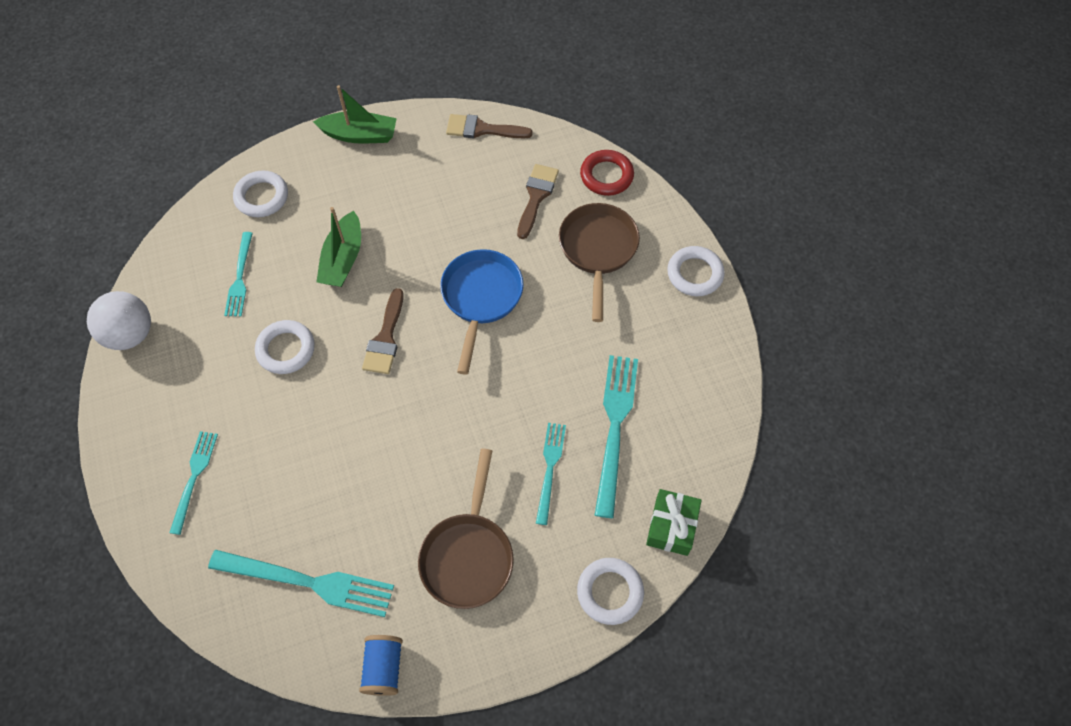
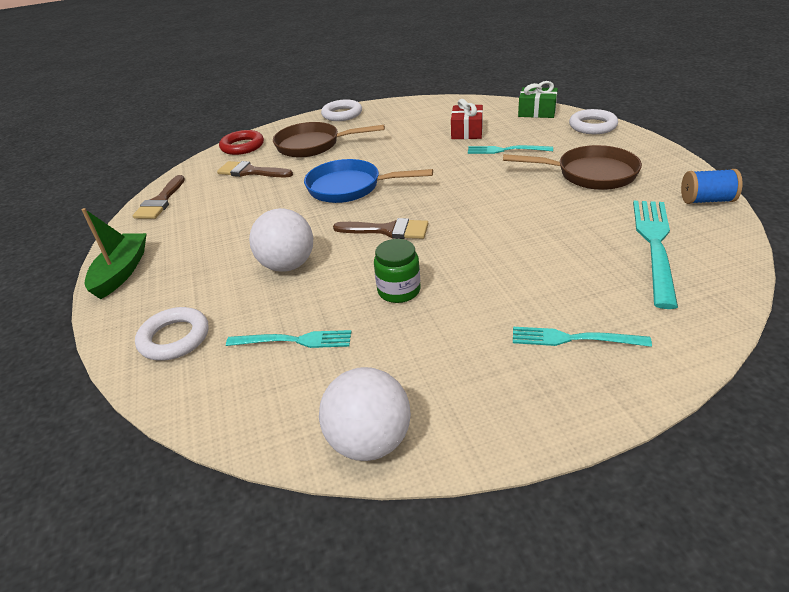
camera: 85 degrees left, 25 degrees down
(286, 349) = (399, 290): white ring -> green jar
(343, 259) = (287, 265): green boat -> white ball
(615, 427) = (467, 131): turquoise fork -> red gift

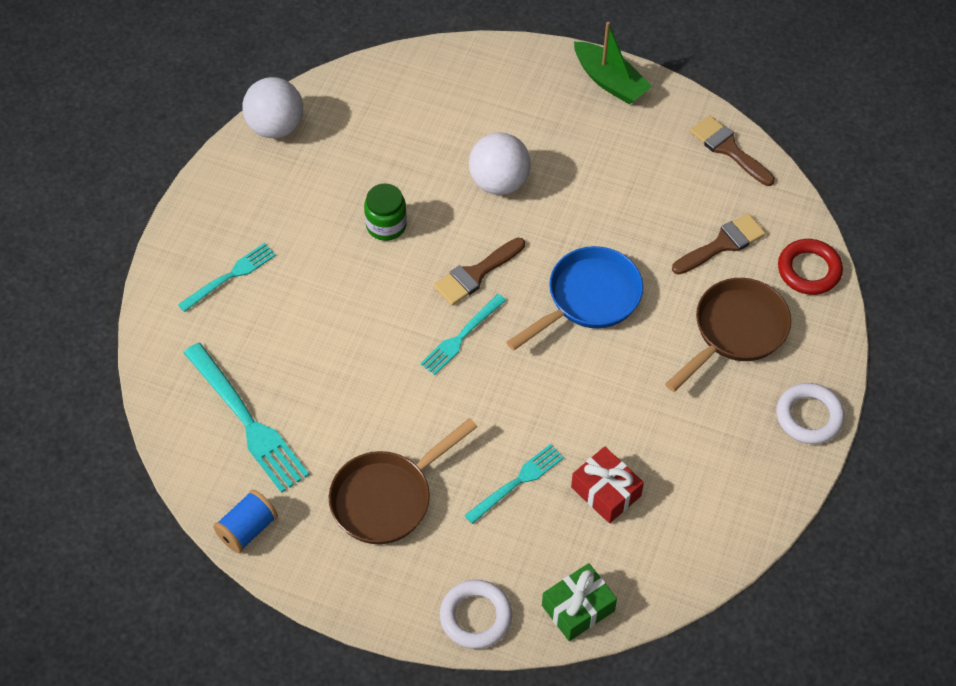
camera: 125 degrees right, 20 degrees up
(174, 338) = (476, 81): white ring -> none
(294, 340) = (399, 139): turquoise fork -> turquoise fork (461, 337)

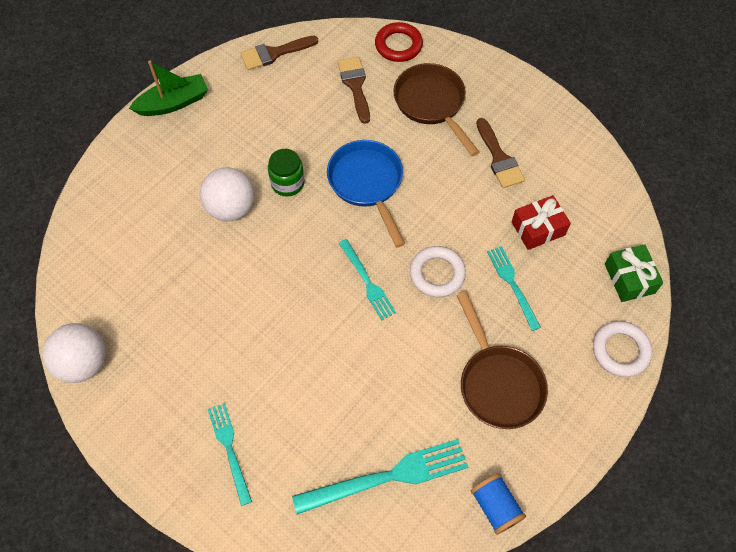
camera: 70 degrees left, 5 degrees up
(386, 225) = (234, 304): green jar -> green jar (287, 183)
(475, 274) = (312, 253): brown brush -> brown brush (499, 158)
(809, 416) = (515, 87): white ring -> white ring (437, 274)

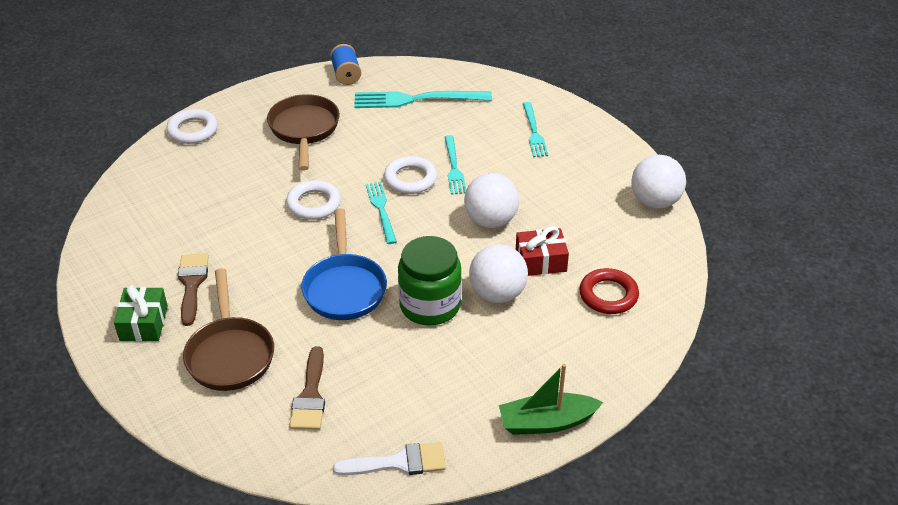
camera: 165 degrees left, 20 degrees down
(254, 294) = (490, 220): none -> white ball
(274, 53) = (399, 462): brown brush -> white brush
(287, 183) = (430, 305): green jar -> green jar, size x1.60
(352, 333) = (410, 179): none -> white ring
(398, 45) = (229, 437): red ring -> red ring (608, 295)
(512, 284) = (250, 184): turquoise fork -> turquoise fork (454, 167)
(538, 228) = (197, 219): red gift -> red gift (541, 261)
(629, 278) = (145, 170): green gift -> green gift (144, 323)

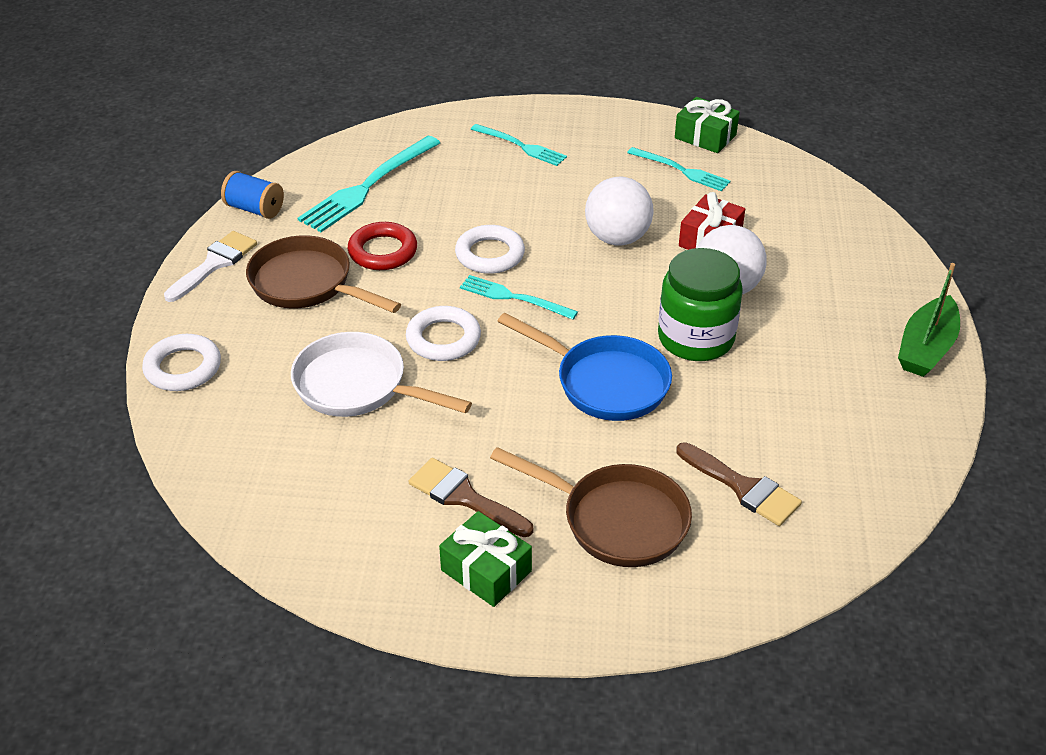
camera: 50 degrees left, 0 degrees up
(240, 196) = (358, 386): none -> white pan
(399, 462) = (895, 470): white brush -> white brush (214, 264)
(454, 167) = (509, 219): turquoise fork -> turquoise fork (681, 170)
(608, 295) = (798, 226): red ring -> red ring (383, 251)
(655, 201) = (705, 136): white ball -> green gift

